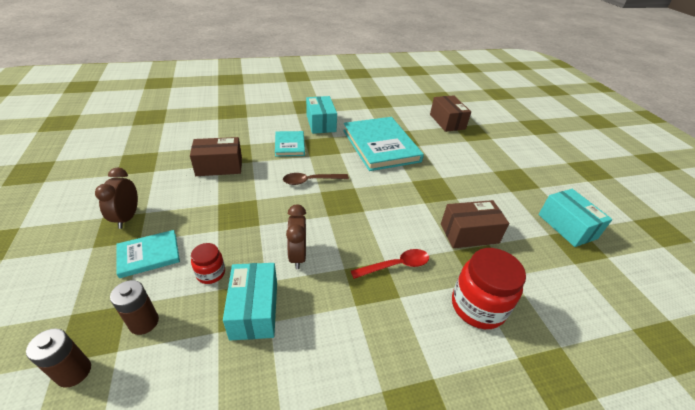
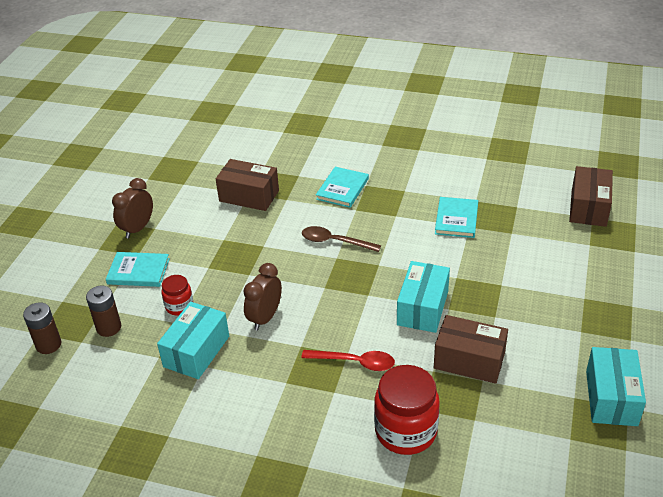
camera: 35 degrees right, 0 degrees up
(321, 123) = (403, 167): turquoise box -> turquoise box (422, 308)
(380, 145) = (456, 219): turquoise book -> turquoise book, size x0.51

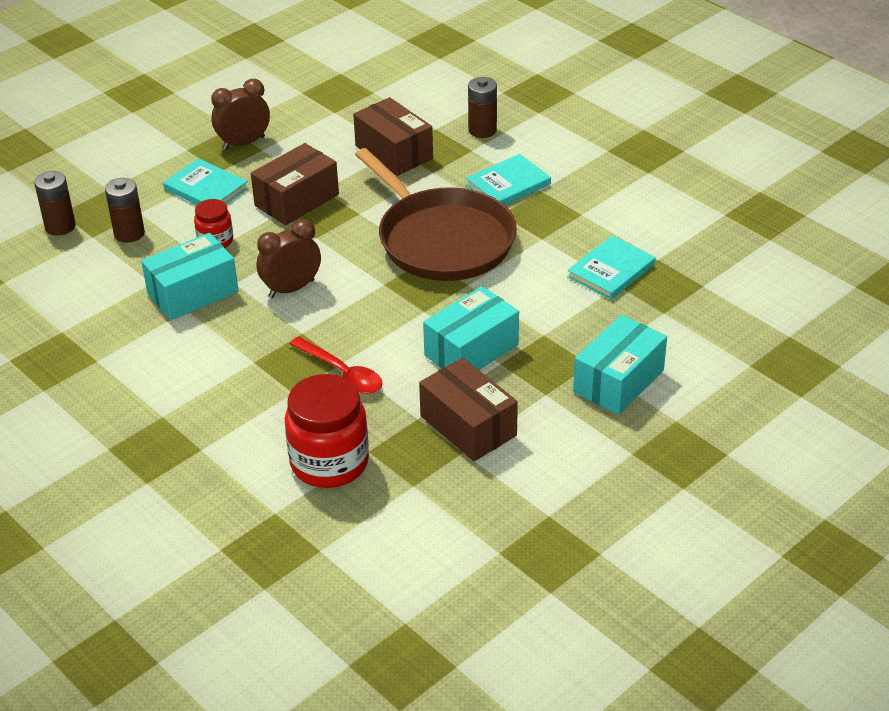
camera: 30 degrees right, 0 degrees up
(293, 160) = (482, 130): none -> brown battery
(334, 241) = (442, 239): brown spoon -> brown pan
(588, 207) = (796, 322): brown box -> brown box (296, 200)
(611, 398) = (591, 535): turquoise box -> turquoise box (618, 381)

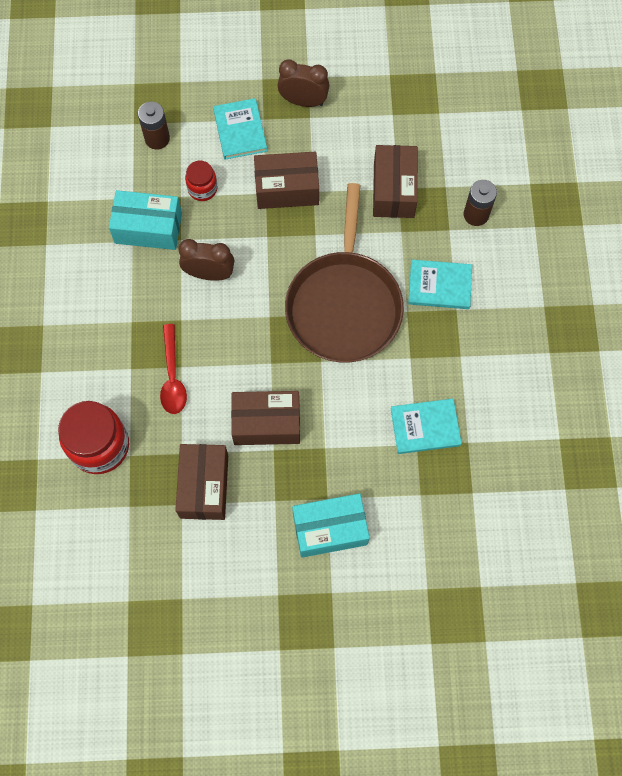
camera: 40 degrees right, 30 degrees up
(60, 226) = (122, 98): brown battery -> none
(471, 350) = (266, 423): turquoise box -> brown box

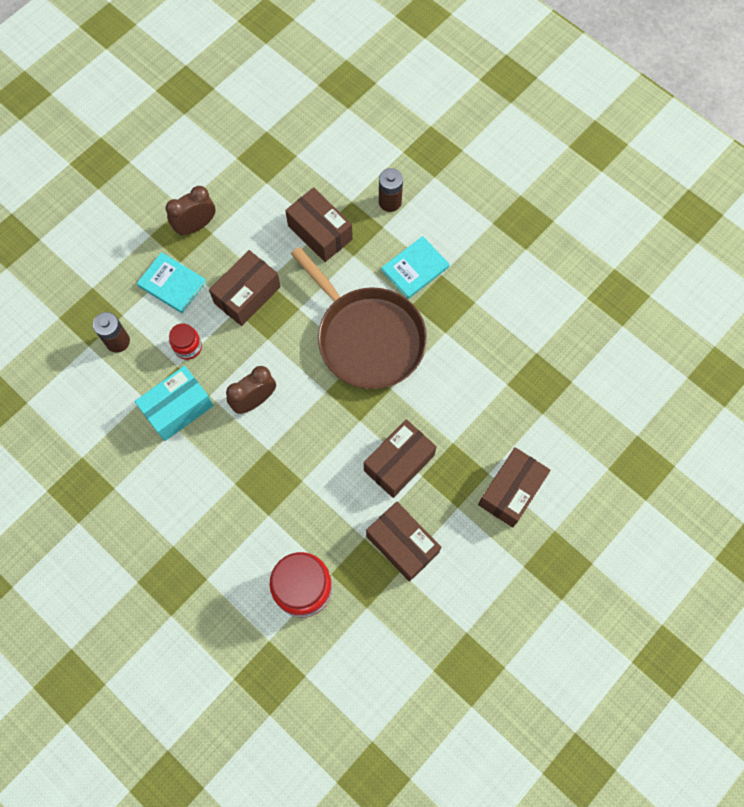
camera: 45 degrees left, 0 degrees up
(172, 377) = (303, 493): red spoon -> none
(330, 529) = (511, 491): turquoise box -> brown box
(425, 427) = (501, 368): turquoise book -> none

